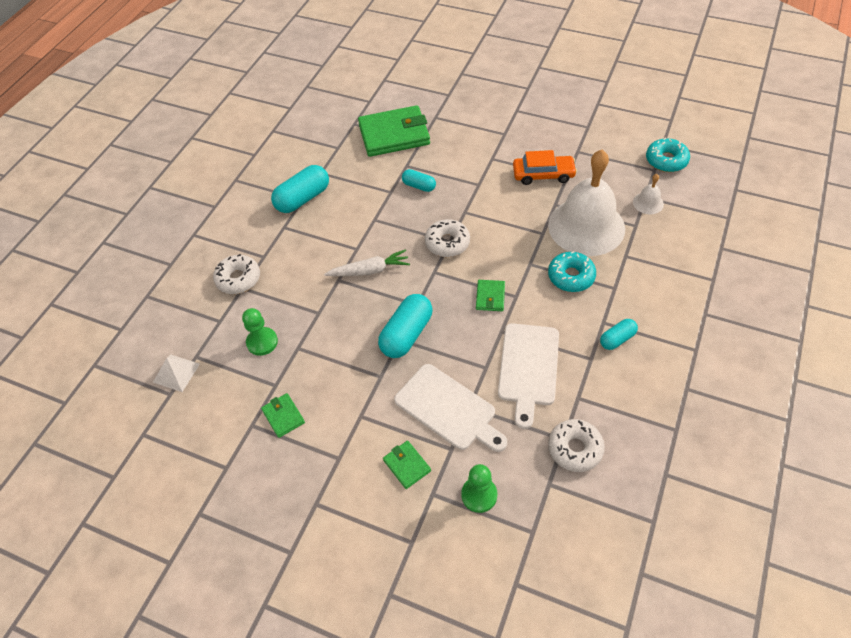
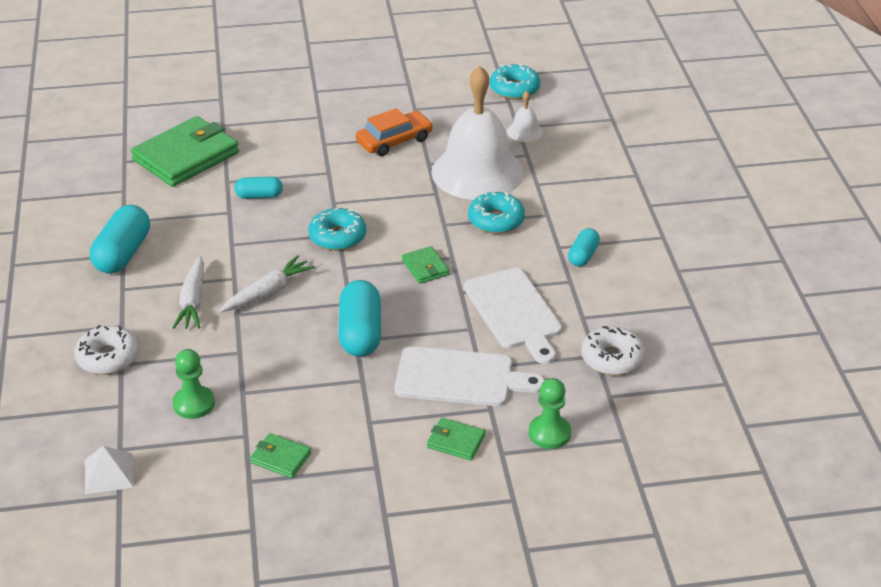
camera: 35 degrees left, 15 degrees down
(318, 256) = (193, 301): none -> white carrot
(447, 243) = (337, 237): white donut -> turquoise donut

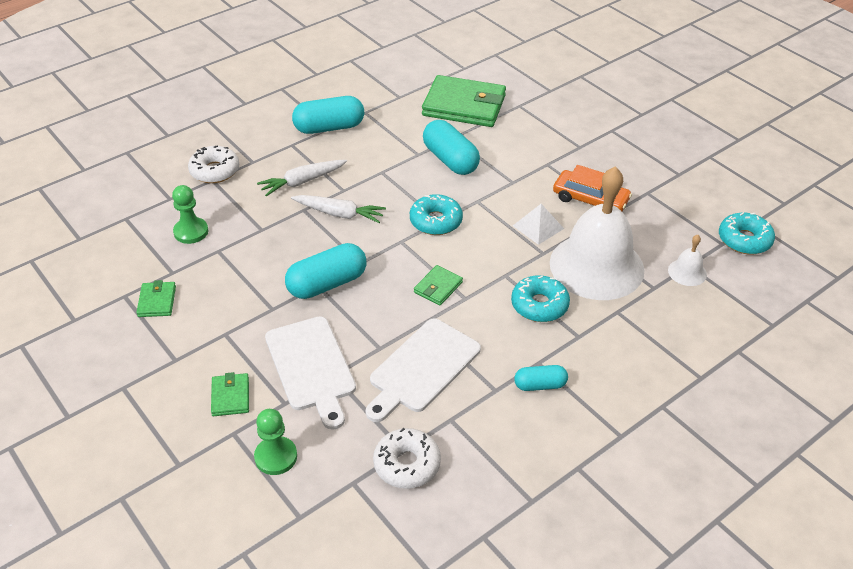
camera: 60 degrees right, 5 degrees up
(109, 473) = (98, 224): white pyramid -> white pyramid (538, 227)
(259, 196) = (450, 160): turquoise capsule -> turquoise capsule, size x1.76

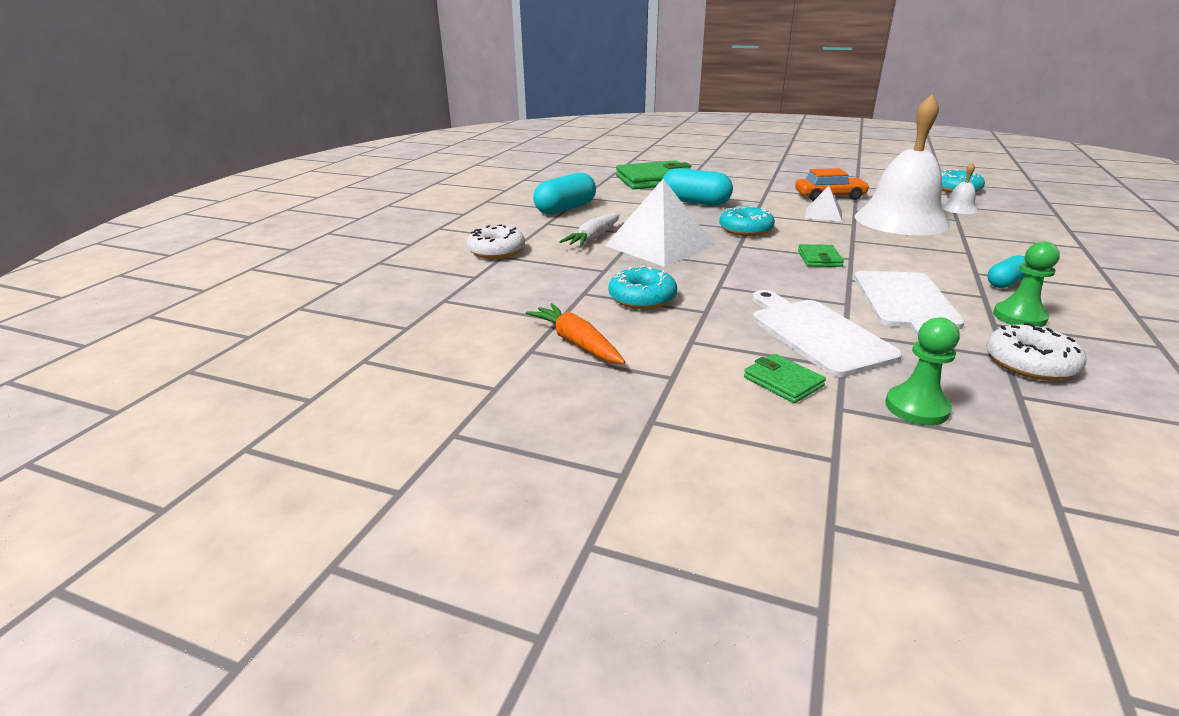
camera: 30 degrees left, 15 degrees down
(157, 301) = (576, 343): green wallet -> orange carrot
(191, 232) = (534, 289): green pawn -> green pawn (1019, 317)
(311, 367) = (817, 334): white cutting board -> white cutting board turned 150 degrees counterclockwise
(327, 284) = (726, 282): turquoise capsule -> none
(339, 214) = (659, 245): white carrot -> white pyramid
(539, 305) = (909, 246): turquoise donut -> turquoise donut (642, 298)

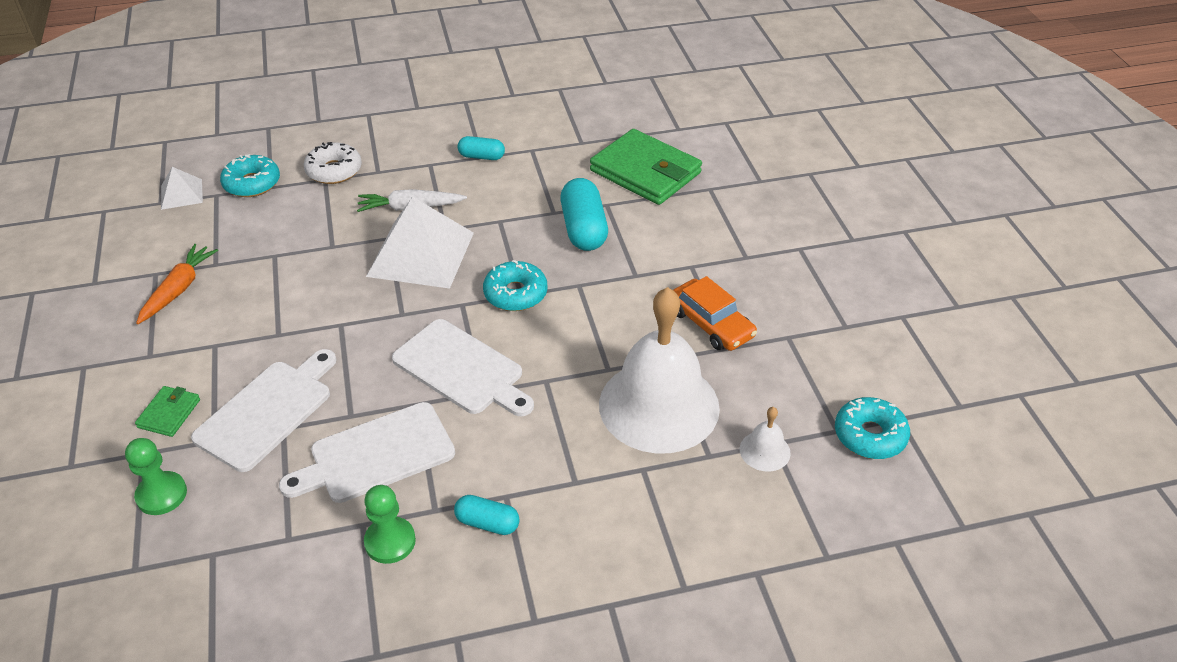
camera: 55 degrees right, 15 degrees up
(565, 209) = (481, 157): turquoise capsule -> turquoise capsule, size x0.57
(642, 298) = (282, 290): turquoise donut -> turquoise donut (252, 183)
(819, 259) = (462, 369): green wallet -> white cutting board
(823, 214) = (625, 337): white pyramid -> white pyramid (181, 194)
(1030, 363) = (279, 556): white donut -> none

